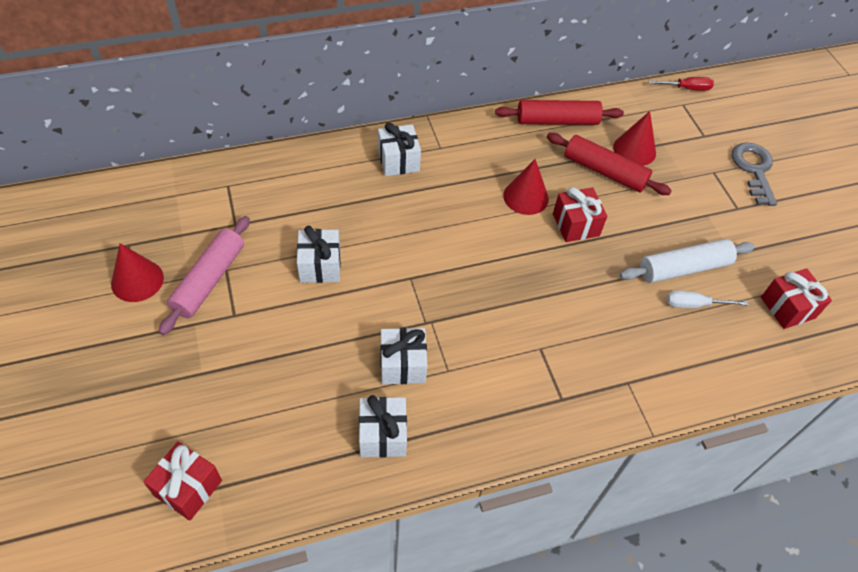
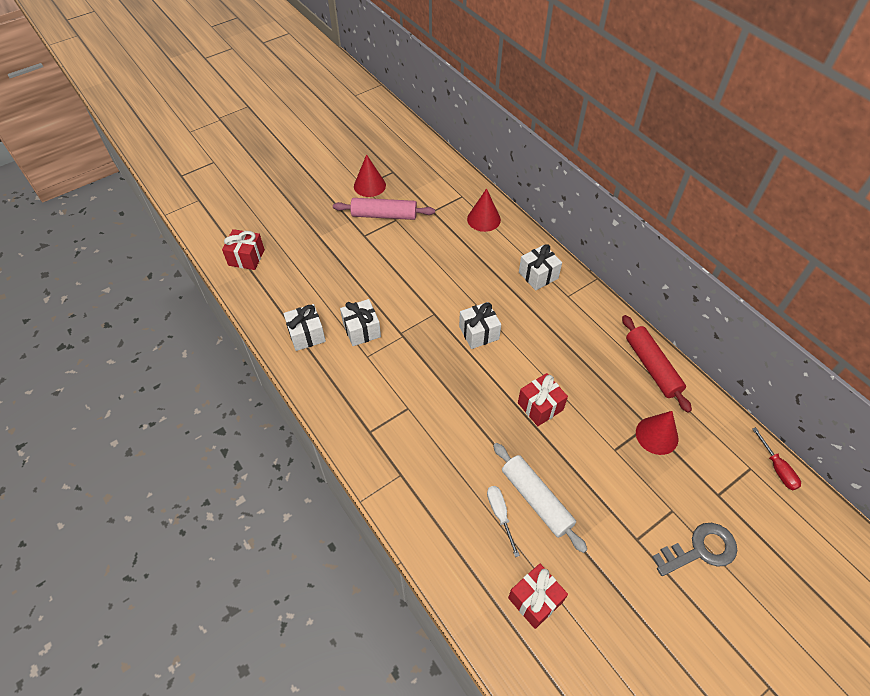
camera: 75 degrees right, 0 degrees up
(320, 266) = (420, 263): white gift -> white gift (479, 333)
(526, 197) = (550, 364): red cone -> red cone (483, 219)
(604, 171) = (614, 416): red rolling pin -> none

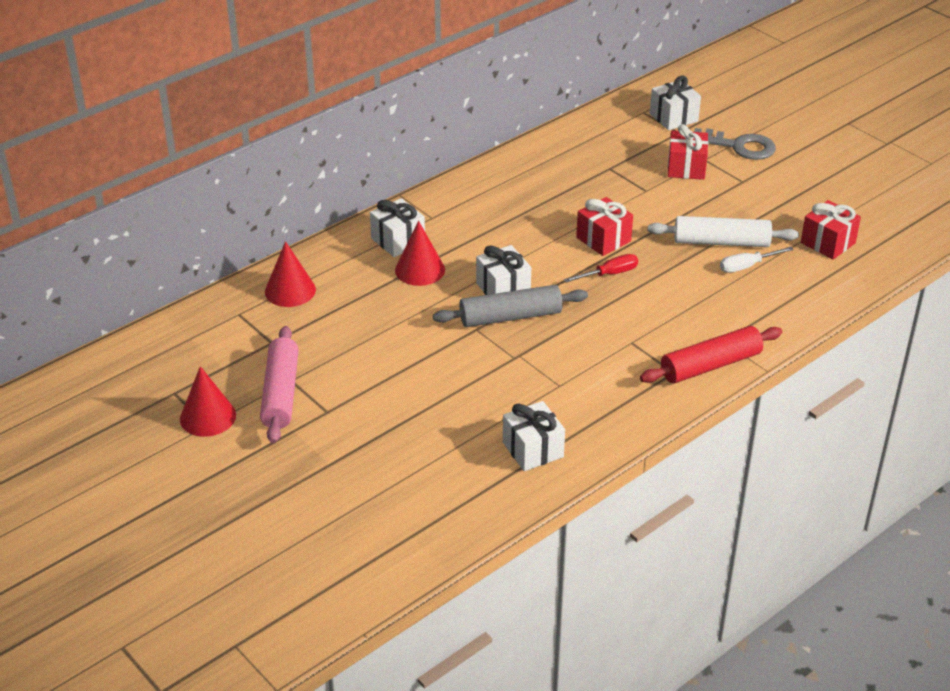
camera: 95 degrees left, 15 degrees down
(246, 257) = (383, 546): red gift -> red gift (686, 168)
(361, 330) = (515, 395): white gift -> white gift (673, 117)
(445, 334) = (510, 317): none -> grey rolling pin
(536, 499) = (721, 242): white rolling pin -> white rolling pin turned 45 degrees clockwise
(652, 367) = (531, 161): red rolling pin -> red rolling pin (710, 365)
(656, 435) = (620, 163): red cone -> red cone (420, 270)
(700, 550) = (739, 146): grey key -> grey key turned 135 degrees clockwise
(777, 468) = (639, 97): red screwdriver -> red screwdriver (609, 274)

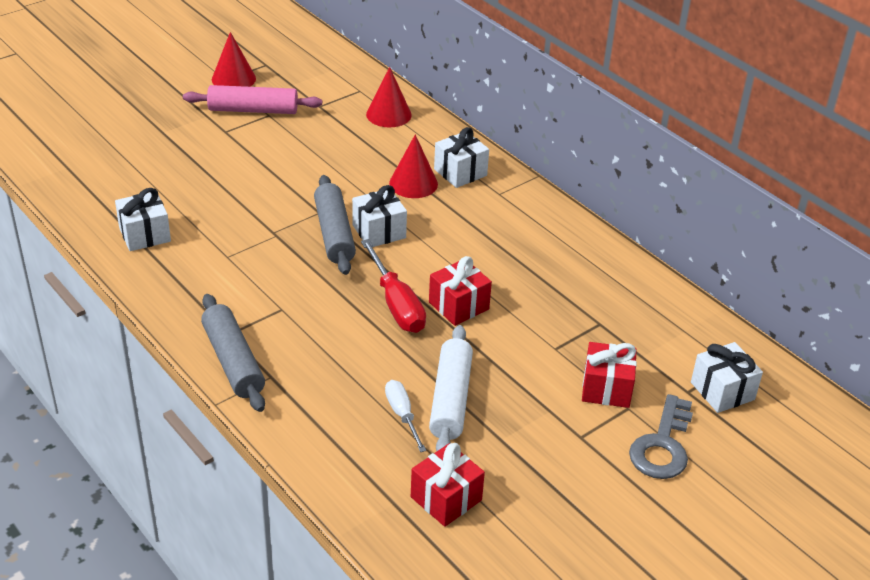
camera: 90 degrees right, 0 degrees up
(609, 274) = (396, 304): red screwdriver -> red screwdriver, size x1.62
(710, 365) = (233, 361): red rolling pin -> grey rolling pin

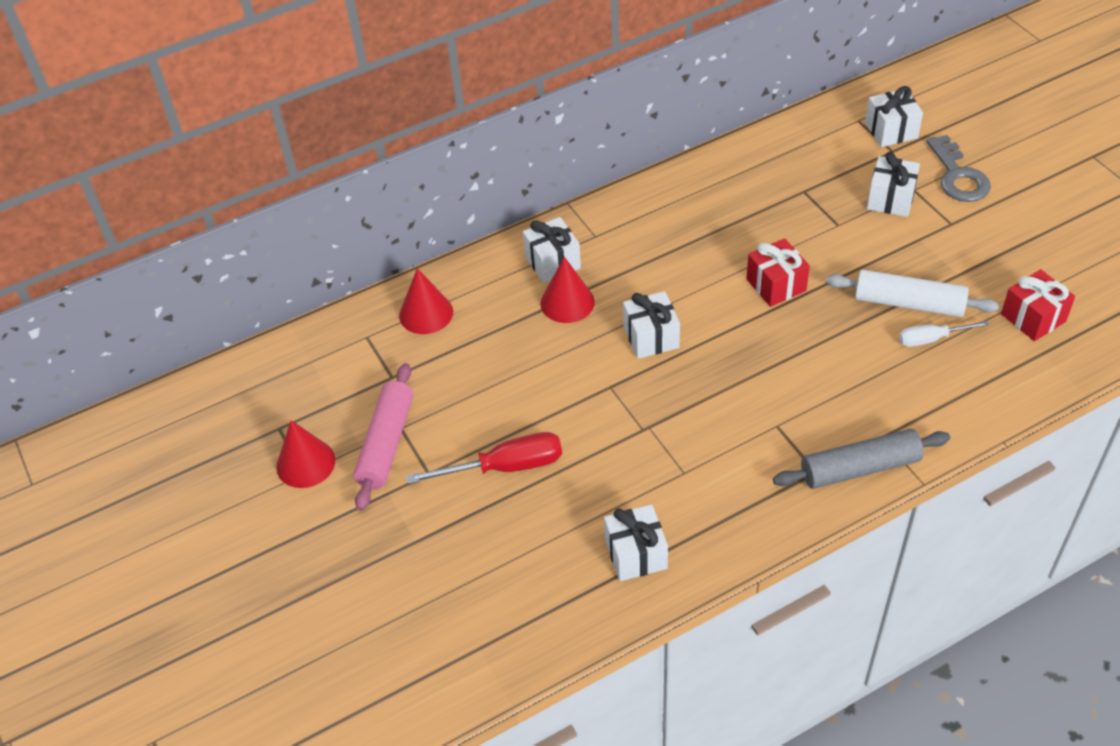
camera: 75 degrees left, 10 degrees up
(334, 233) = (651, 375): grey rolling pin -> none
(396, 304) = (772, 331): red screwdriver -> red screwdriver (505, 467)
(606, 388) = (890, 199): red gift -> white gift
(662, 445) = (958, 176): grey key -> grey key turned 45 degrees clockwise

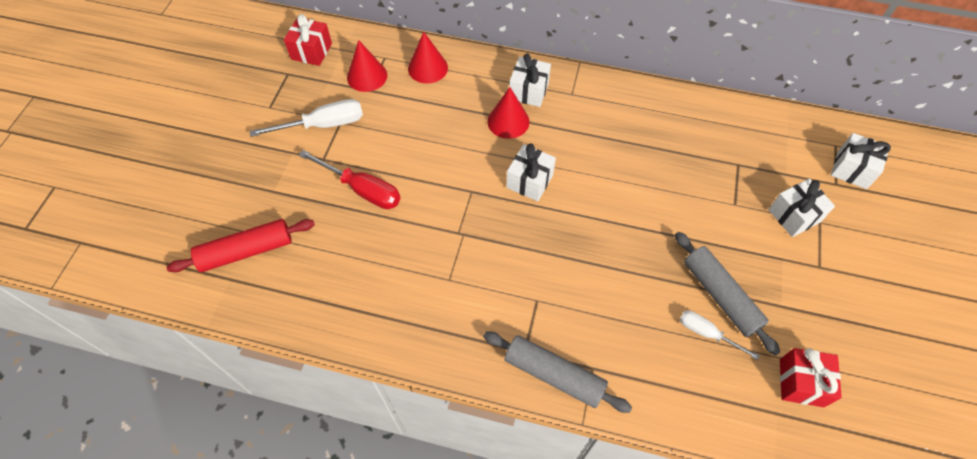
camera: 40 degrees right, 10 degrees up
(305, 463) = (276, 103): red cone -> red cone (367, 76)
(386, 443) = (323, 125): pink rolling pin -> white screwdriver
(462, 612) = (246, 251): none -> red rolling pin
(636, 554) = (365, 303): white gift -> none
(776, 285) = (645, 211): red gift -> red gift (311, 51)
(908, 303) = (720, 296): white rolling pin -> grey rolling pin
(958, 176) = (866, 238): grey key -> none

